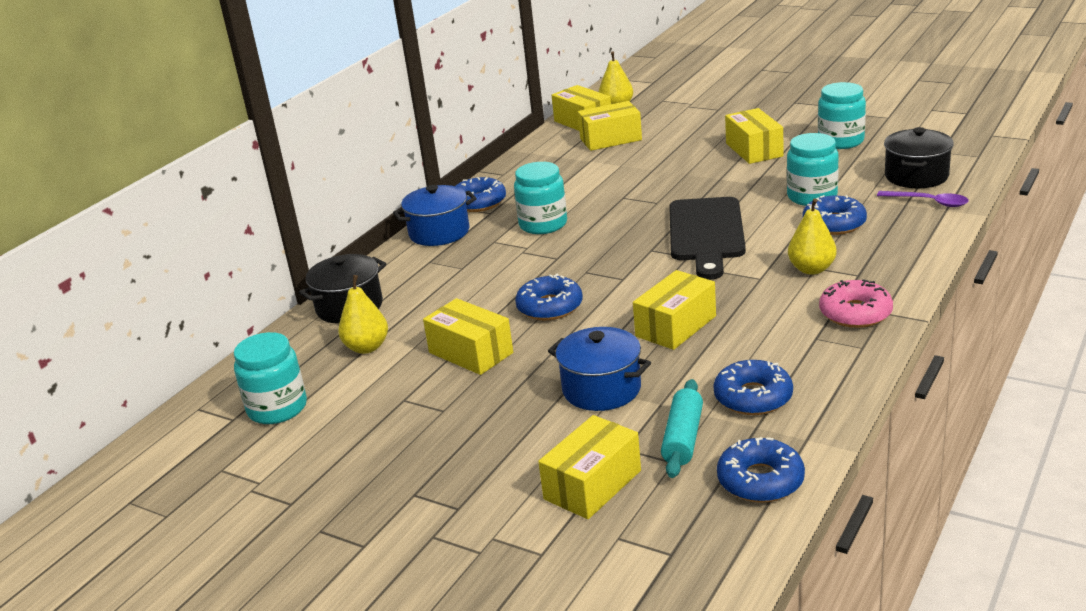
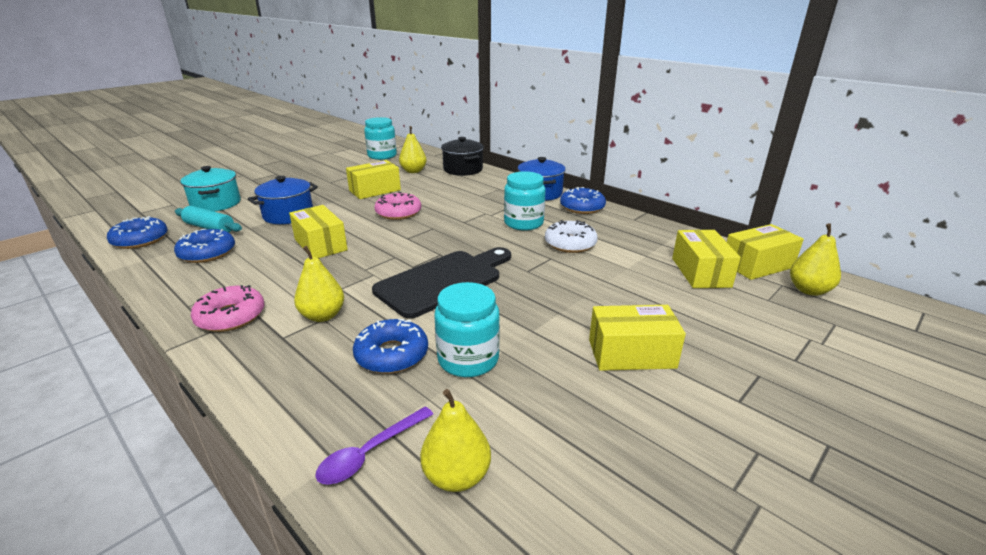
camera: 100 degrees right, 0 degrees up
(550, 307) = (398, 213): blue donut -> pink donut
(584, 194) = (570, 243): none -> white donut
(593, 485) = (216, 204): yellow box -> turquoise pot
(706, 233) = (443, 281): black cutting board -> black cutting board turned 120 degrees clockwise
(841, 141) = (631, 441): turquoise jar -> none
(916, 176) = (456, 476): black pot -> yellow pear

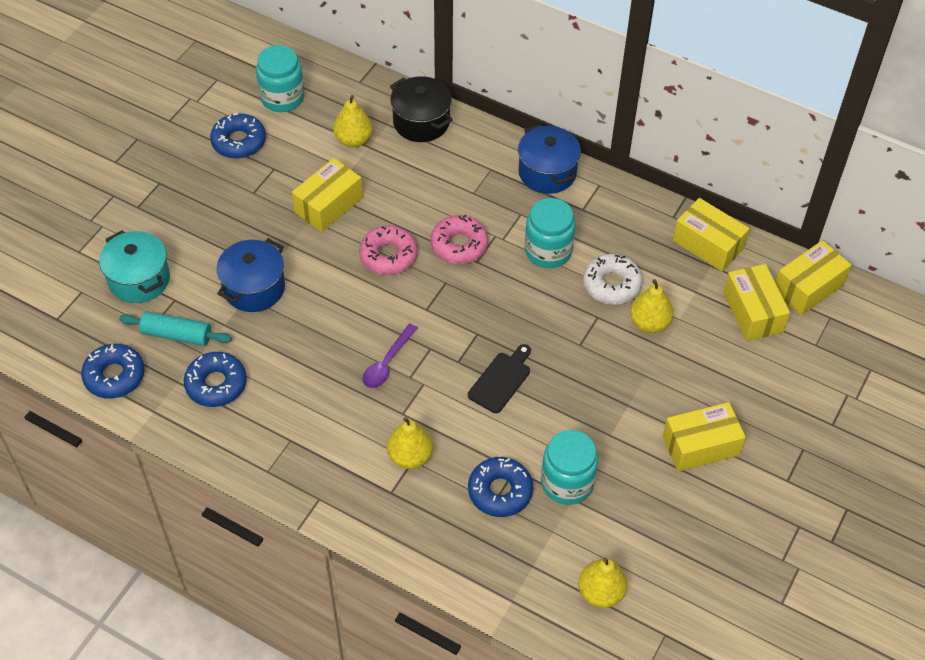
camera: 15 degrees left, 25 degrees up
(231, 316) = (323, 476): pink donut -> pink donut (459, 245)
(320, 245) = (334, 342): yellow box -> yellow box (708, 245)
(370, 453) = (532, 588): purple spoon -> purple spoon (387, 363)
(443, 281) = (501, 380): black cutting board -> black cutting board, size x0.53
(582, 207) = (607, 199): blue donut -> blue donut (239, 142)
(808, 290) = (853, 322): yellow pear -> yellow pear (649, 323)

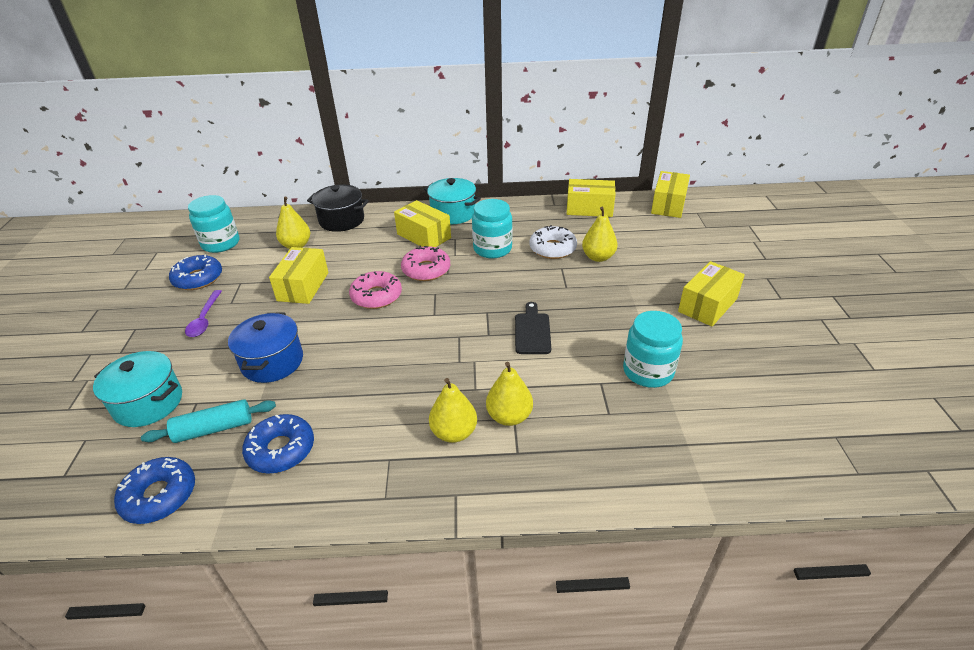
camera: 30 degrees left, 15 degrees down
(387, 363) = (432, 361): purple spoon -> purple spoon (204, 319)
(500, 491) = (605, 403): blue donut -> none
(547, 172) = (453, 213): blue pot -> turquoise pot
(600, 592) = (757, 433): yellow pear -> yellow pear (454, 432)
(752, 312) = (652, 227): yellow box -> yellow box (424, 236)

